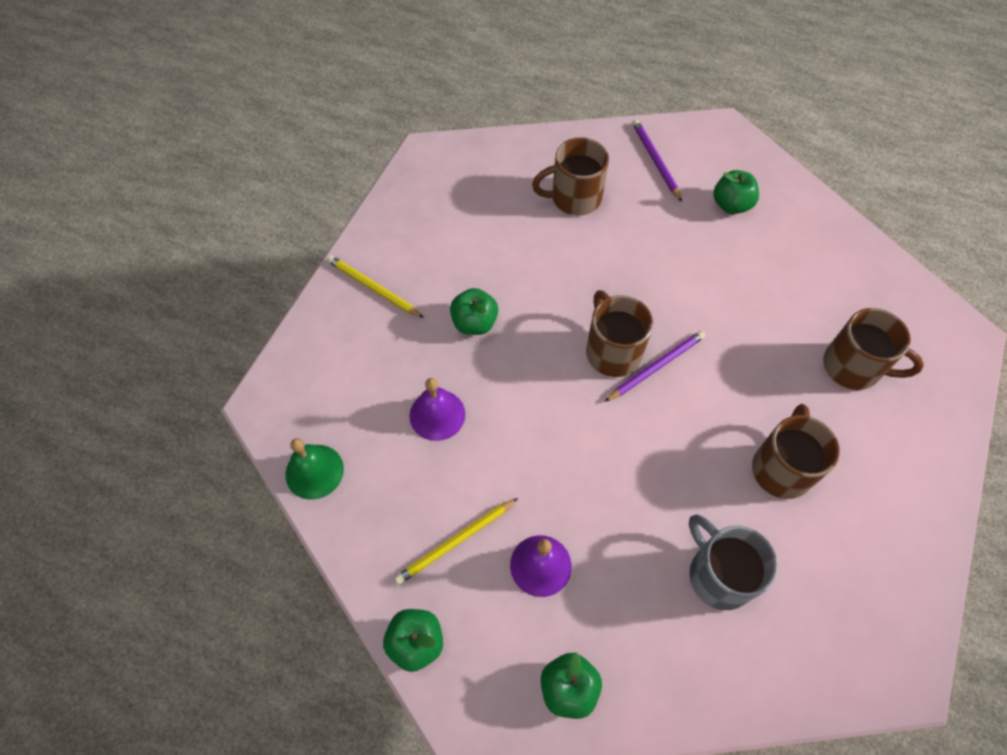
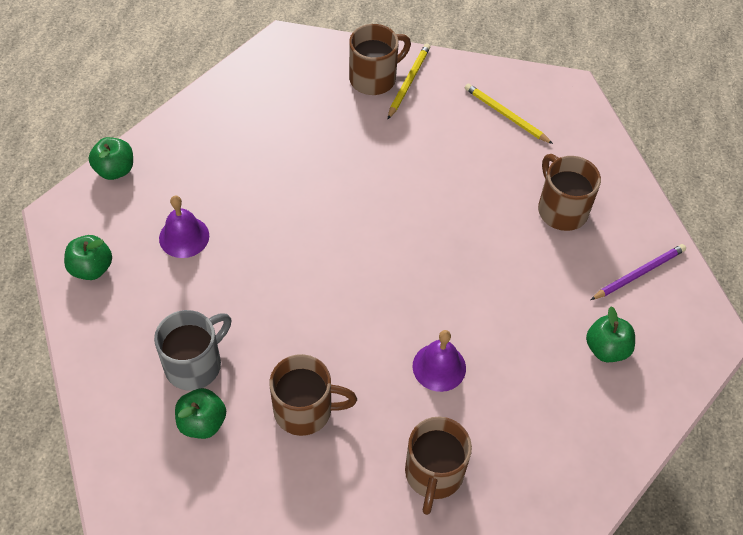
camera: 75 degrees right, 5 degrees down
(314, 471) = (235, 83): green bell -> none
(437, 415) = (300, 147): purple bell -> purple bell (439, 367)
(456, 542) = (194, 179): yellow pencil -> yellow pencil (505, 115)
(474, 323) = (394, 156): green apple -> green apple (202, 422)
(612, 351) = (394, 262): brown mug -> brown mug (374, 78)
(656, 367) = (387, 298): purple pencil -> none

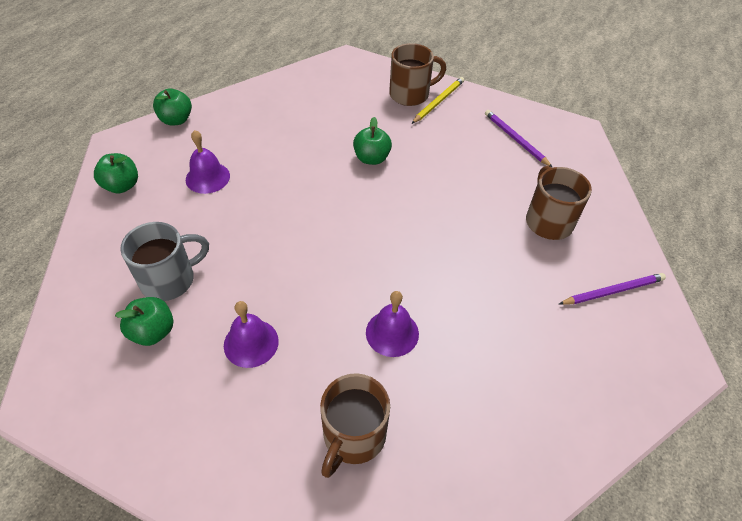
camera: 15 degrees right, 5 degrees down
(305, 410) = (251, 343): brown mug -> purple bell
(505, 115) = (515, 139): yellow pencil -> purple pencil
(606, 349) = (565, 354): green apple -> green apple (371, 158)

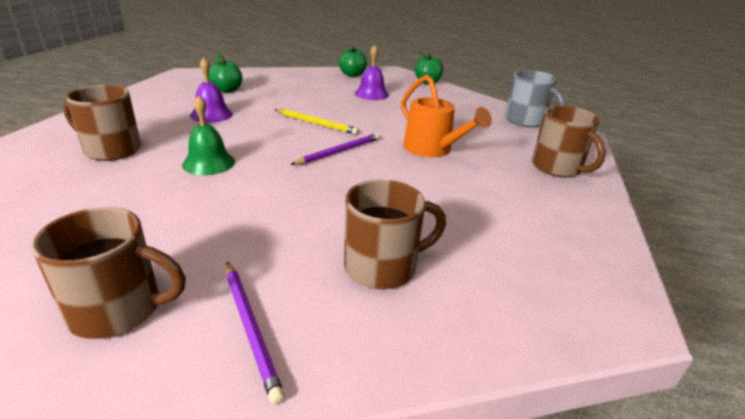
camera: 80 degrees right, 20 degrees down
(170, 279) = (270, 91): grey mug -> grey mug (525, 121)
(371, 158) = (432, 149): green apple -> orange watering can
(392, 333) = (209, 163): purple bell -> green bell
(438, 101) = (563, 185): yellow pencil -> yellow pencil (316, 123)
(515, 139) = (540, 244): purple pencil -> purple pencil (339, 151)
(609, 364) = (119, 310): none -> brown mug

